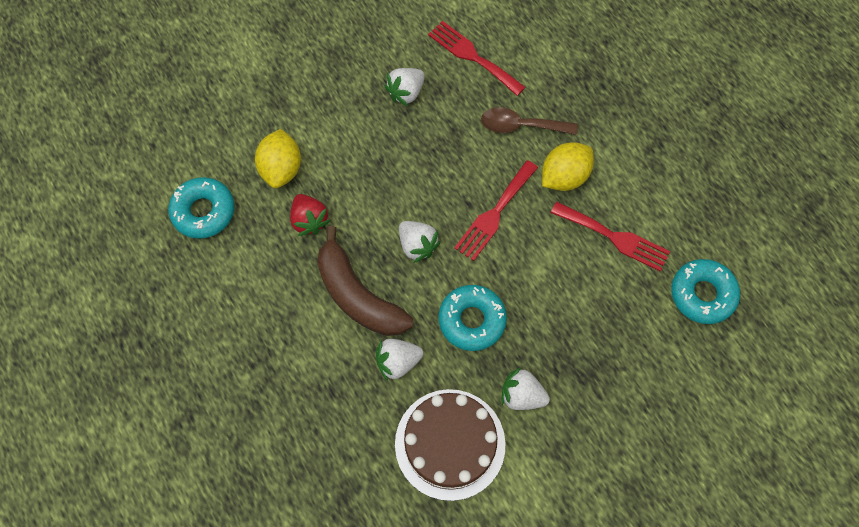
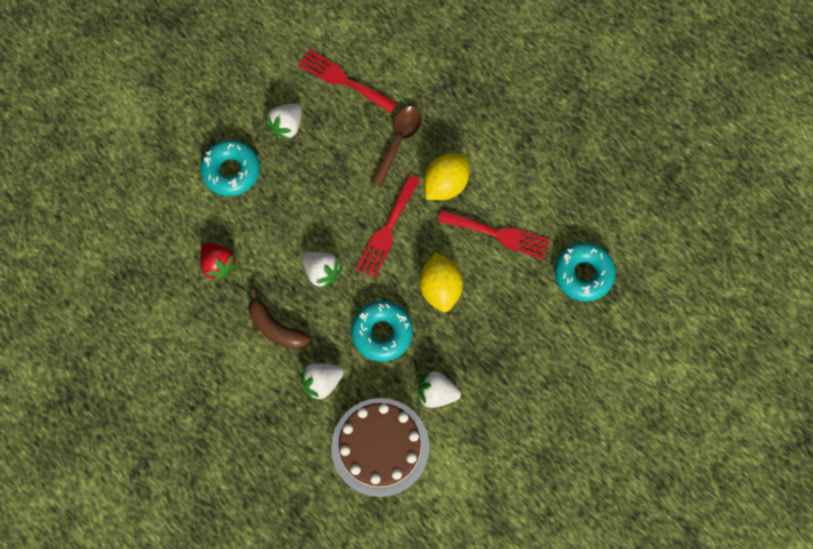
camera: 10 degrees left, 5 degrees up
(203, 211) = (119, 273): turquoise donut -> turquoise donut (231, 171)
(281, 169) = (183, 220): yellow lemon -> yellow lemon (440, 288)
(357, 295) = (275, 327): brown banana -> brown banana, size x0.65
(521, 126) = (398, 141): brown spoon -> brown spoon turned 120 degrees clockwise

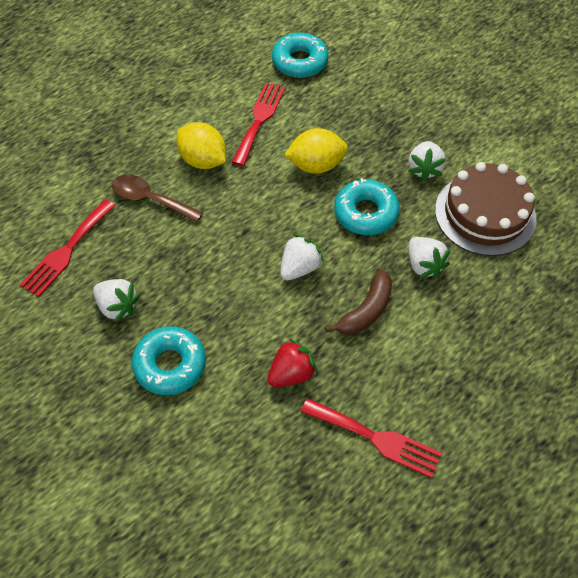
camera: 90 degrees left, 15 degrees down
(387, 230) = (252, 209): red fork -> red fork (376, 438)

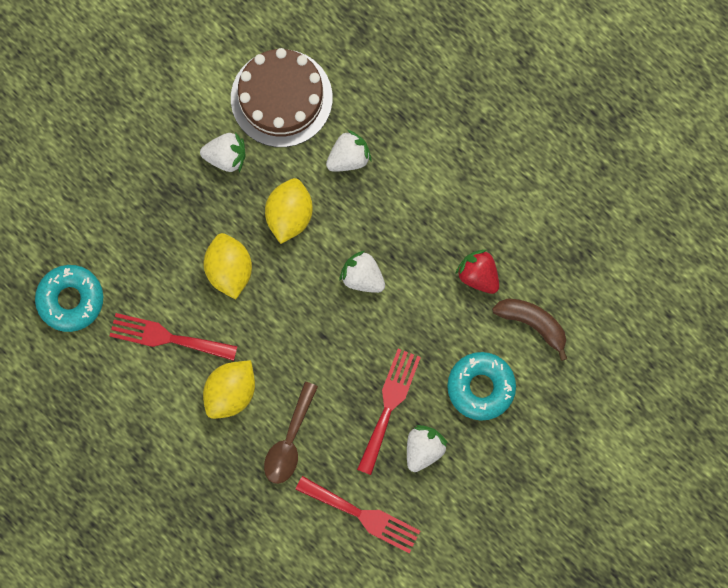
camera: 95 degrees left, 20 degrees up
(366, 213) = (289, 215): turquoise donut -> yellow lemon
(366, 311) = (405, 211): brown banana -> brown banana (532, 323)
(376, 438) = (532, 198): red fork -> red fork (389, 405)

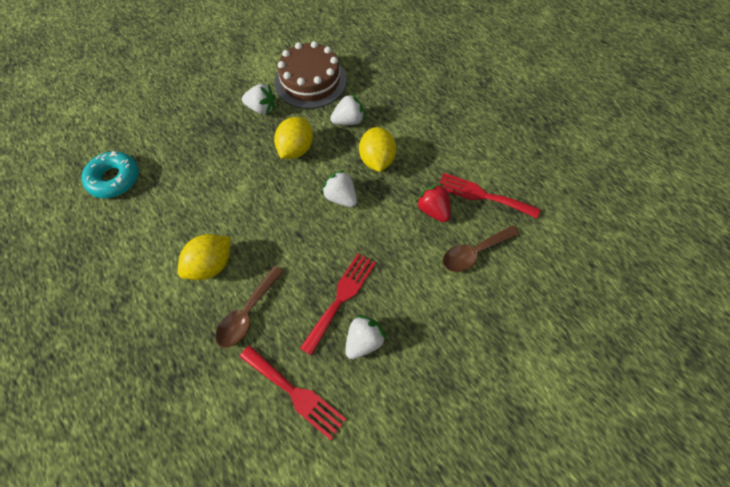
camera: 10 degrees right, 15 degrees down
(167, 337) = (176, 216): red fork -> red fork (482, 195)
(229, 270) = (240, 177): yellow lemon -> yellow lemon (377, 160)
(480, 387) = (423, 296): turquoise donut -> none
(532, 323) = (474, 252): brown banana -> brown spoon

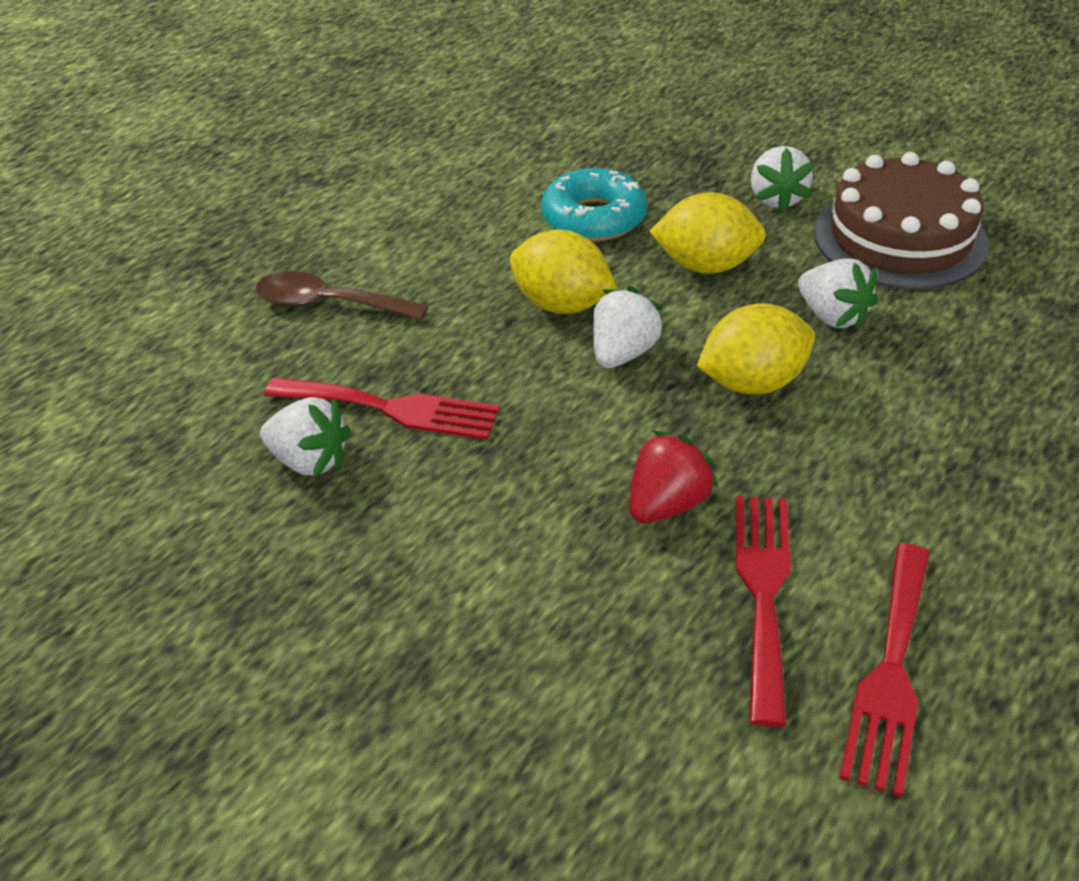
camera: 75 degrees right, 20 degrees down
(114, 179) = (525, 105): turquoise donut -> turquoise donut (593, 218)
(211, 265) = (406, 241): yellow lemon -> yellow lemon (562, 305)
(295, 393) = (193, 397): red fork -> red fork (890, 673)
(474, 252) = (583, 603): brown spoon -> none

